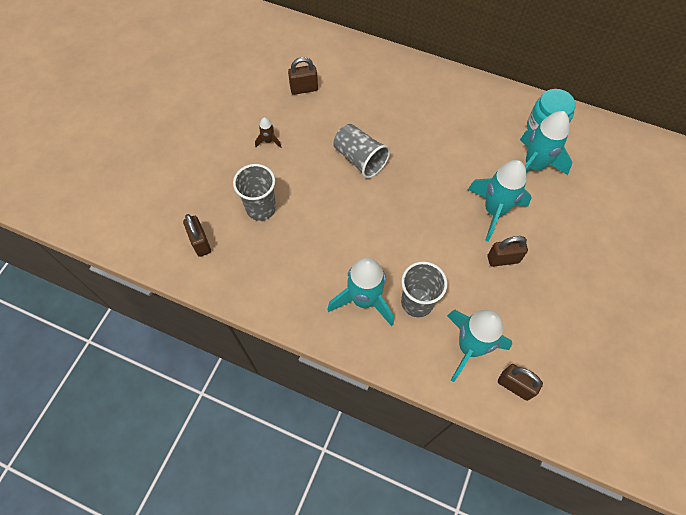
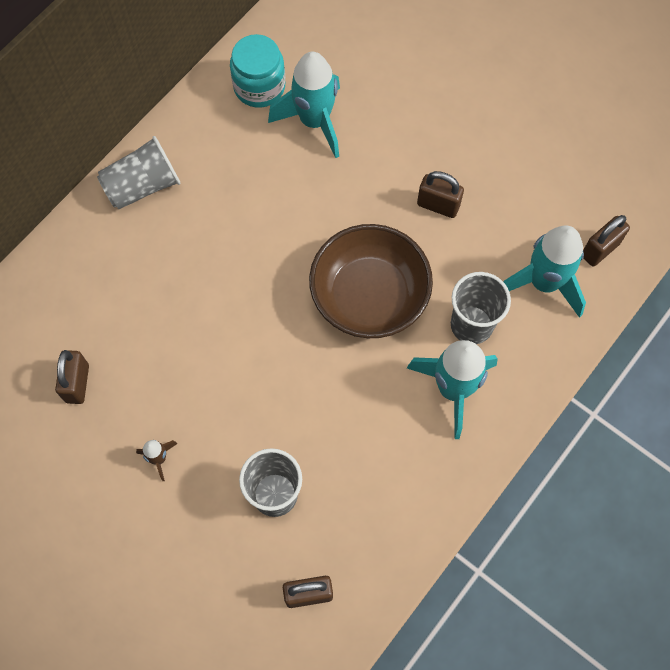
camera: 75 degrees left, 5 degrees up
(360, 159) = (233, 335): grey cup -> grey cup (142, 186)
(415, 230) = (369, 296): none -> brown bowl
(494, 211) = (367, 192): turquoise rocket -> none
(503, 259) = (438, 205): brown padlock -> brown padlock turned 75 degrees counterclockwise

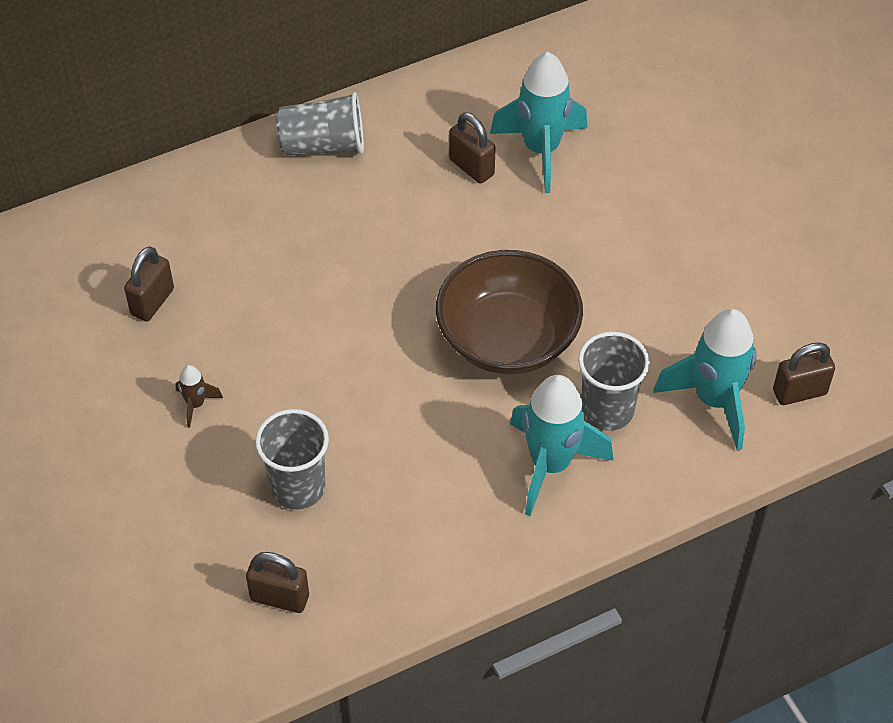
camera: 25 degrees right, 15 degrees down
(259, 87) = (499, 96): turquoise jar -> none
(438, 205) = (634, 279): brown padlock -> brown padlock (471, 167)

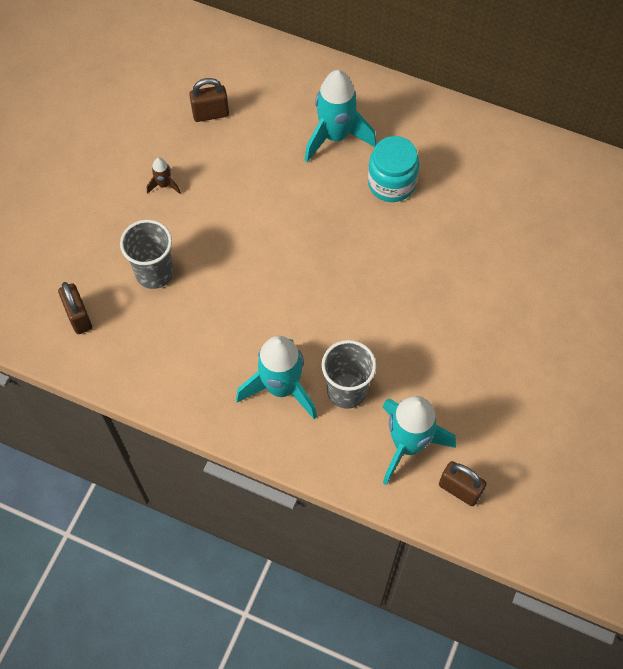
camera: 50 degrees right, 10 degrees up
(323, 145) = (394, 109): grey cup -> none
(407, 208) = (391, 183): none -> turquoise jar
(471, 167) = (453, 192): brown padlock -> none
(507, 338) = (348, 301): brown bowl -> none
(541, 150) = (503, 218): turquoise rocket -> turquoise rocket (335, 136)

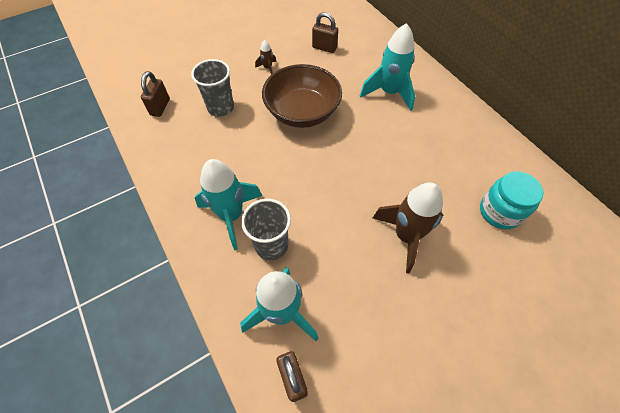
camera: 35 degrees right, 5 degrees down
(256, 221) = (302, 112): none -> brown bowl
(391, 183) = (406, 135): turquoise jar -> turquoise jar (499, 212)
(467, 298) = (406, 236): none -> brown rocket

